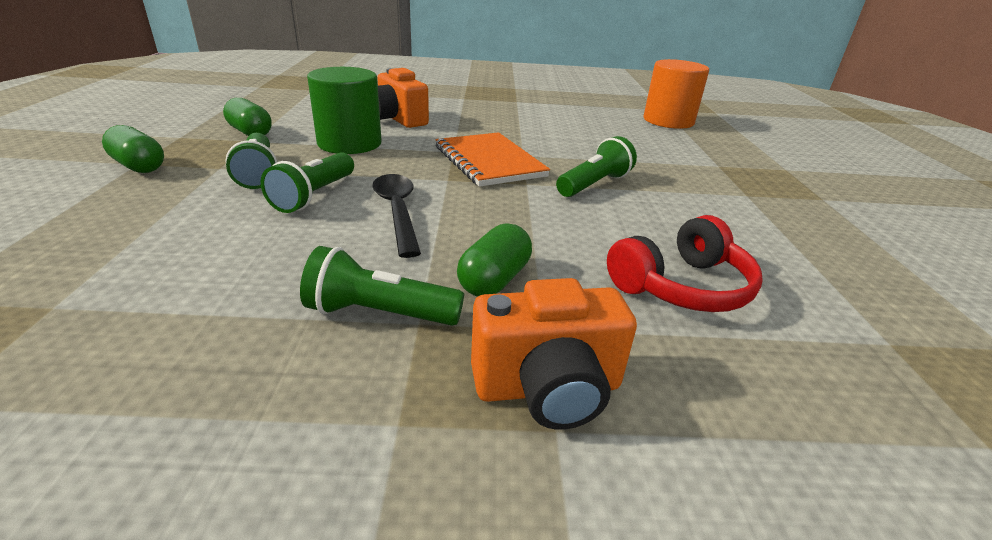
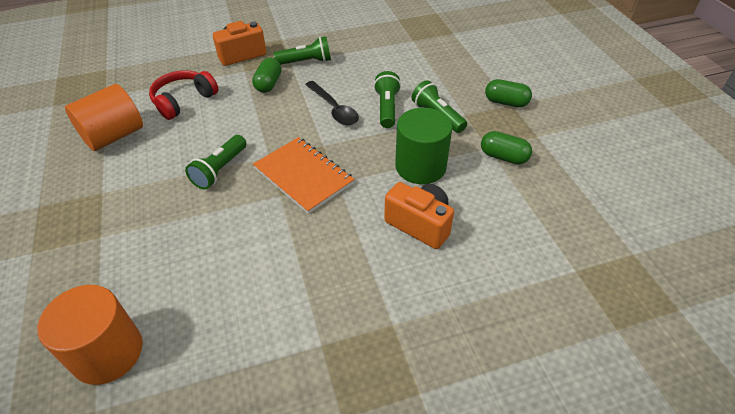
camera: 165 degrees right, 15 degrees up
(788, 254) = (114, 136): none -> orange cylinder

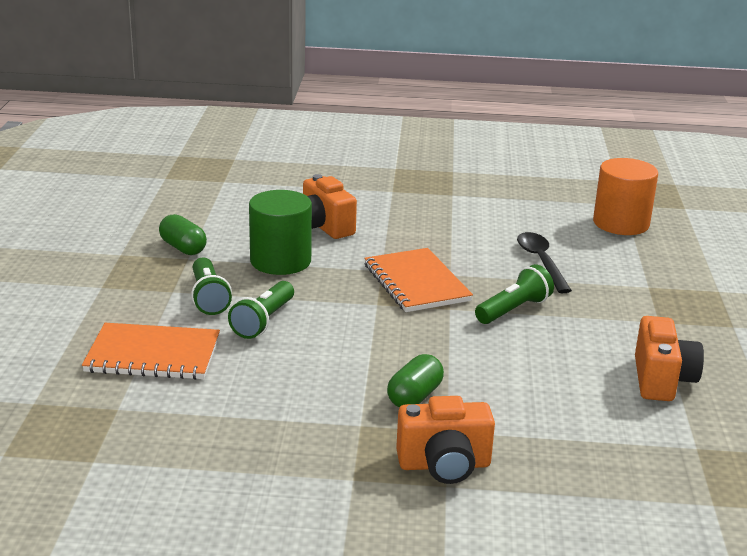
camera: 160 degrees left, 20 degrees down
(114, 136) = (662, 380): orange cylinder -> orange camera
(183, 101) = (558, 404): red headphones -> none
(306, 62) = (333, 418): green flashlight -> none
(334, 109) = (336, 338): black spoon -> black spoon (541, 262)
(427, 69) = (153, 355): none -> orange notebook
(506, 102) = (105, 290): green capsule -> none

